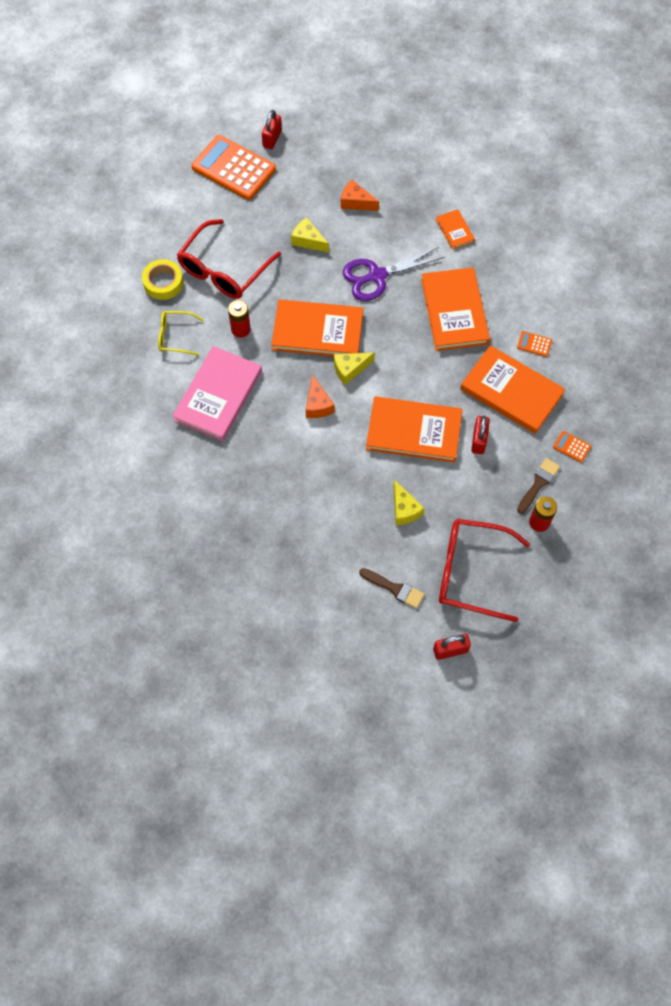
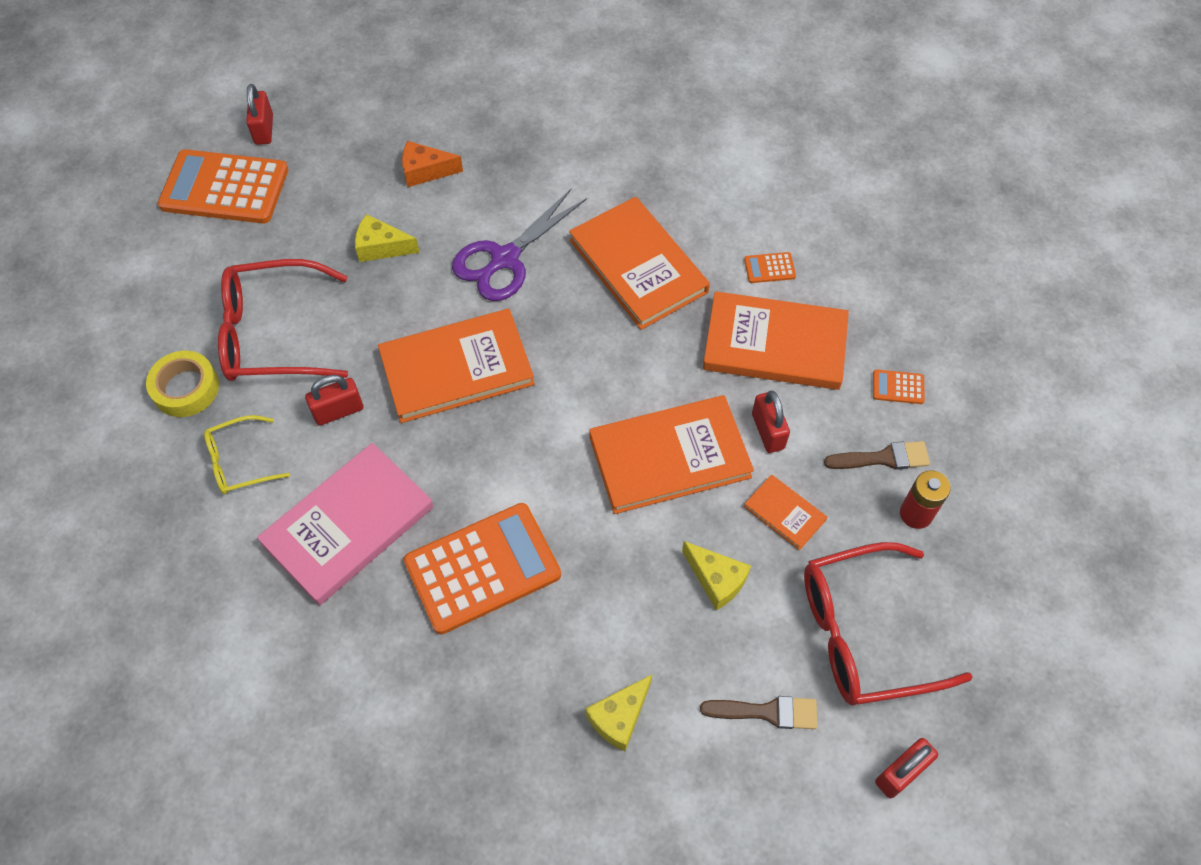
camera: 25 degrees left, 5 degrees down
(218, 395) = (348, 525): pink book -> pink book turned 45 degrees clockwise
(224, 269) = (273, 334): red glasses -> red glasses turned 75 degrees clockwise
(240, 329) = (338, 411): red battery -> red padlock
(279, 449) = (482, 568): none -> orange calculator
(317, 404) = (509, 476): orange cheese -> none
(350, 369) = (531, 404): yellow cheese -> yellow cheese (619, 717)
(454, 230) = (582, 160): orange book -> orange book (784, 513)
(538, 483) = (883, 458): brown brush -> brown brush turned 75 degrees clockwise

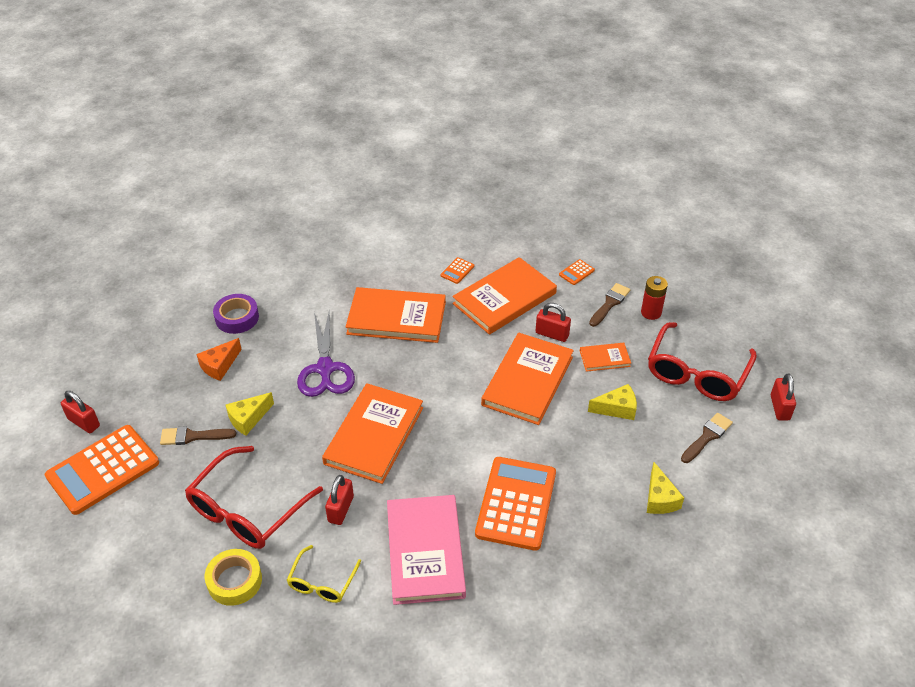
camera: 50 degrees left, 15 degrees down
(321, 222) = (193, 436): none -> brown brush
(500, 134) = (237, 318): none -> purple tape

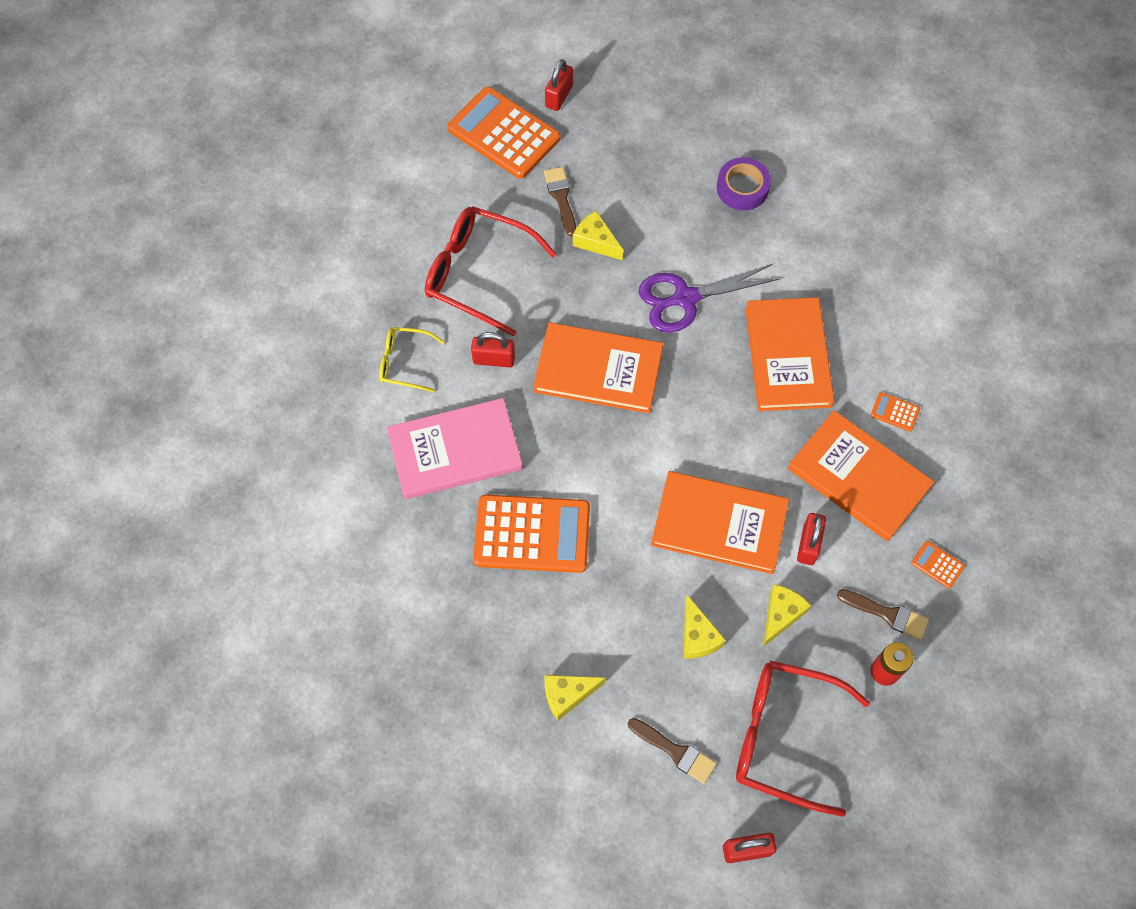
camera: 80 degrees right, 20 degrees up
(219, 365) = (665, 192): orange cheese -> none
(234, 581) = (395, 286): yellow tape -> none
(604, 358) = (781, 615): orange book -> yellow cheese

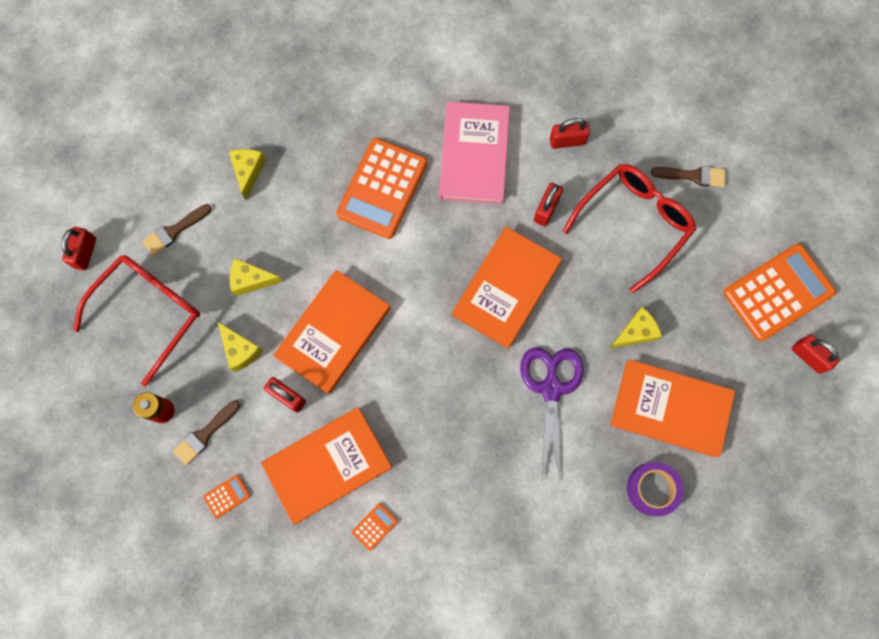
camera: 110 degrees right, 10 degrees up
(404, 362) = (567, 141): yellow glasses -> red padlock
(561, 197) = (692, 319): brown brush -> brown brush (693, 176)
(787, 357) = (462, 454): orange book -> orange book (670, 408)

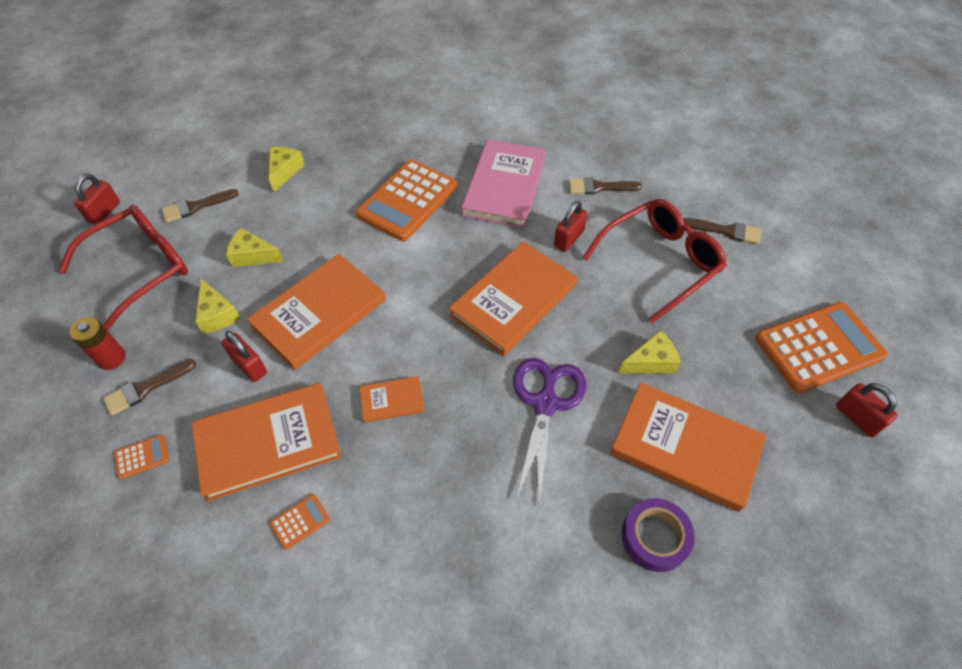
camera: 10 degrees right, 20 degrees down
(421, 408) = (392, 400): none -> orange book
(567, 141) = (599, 187): red padlock -> brown brush

